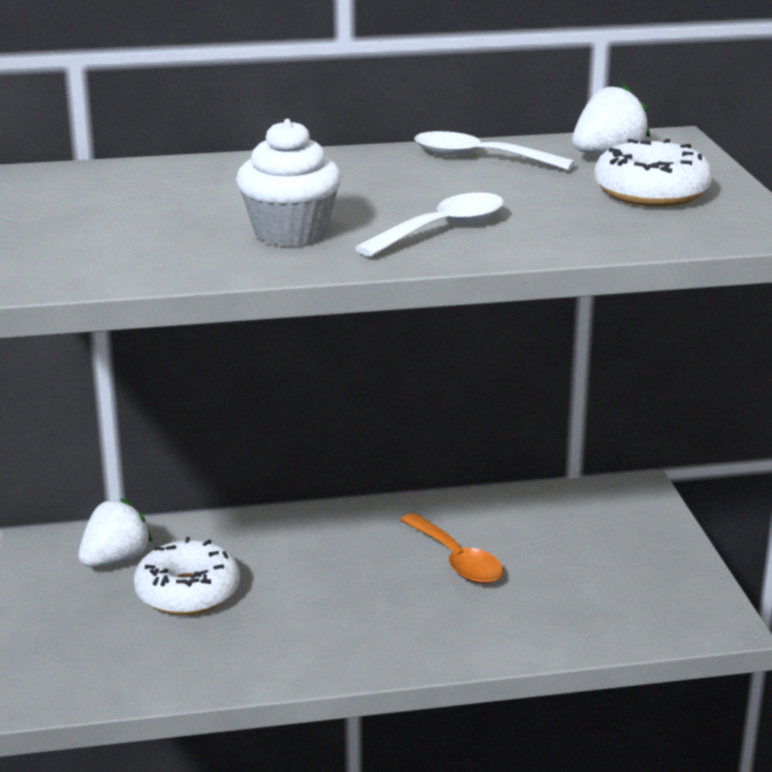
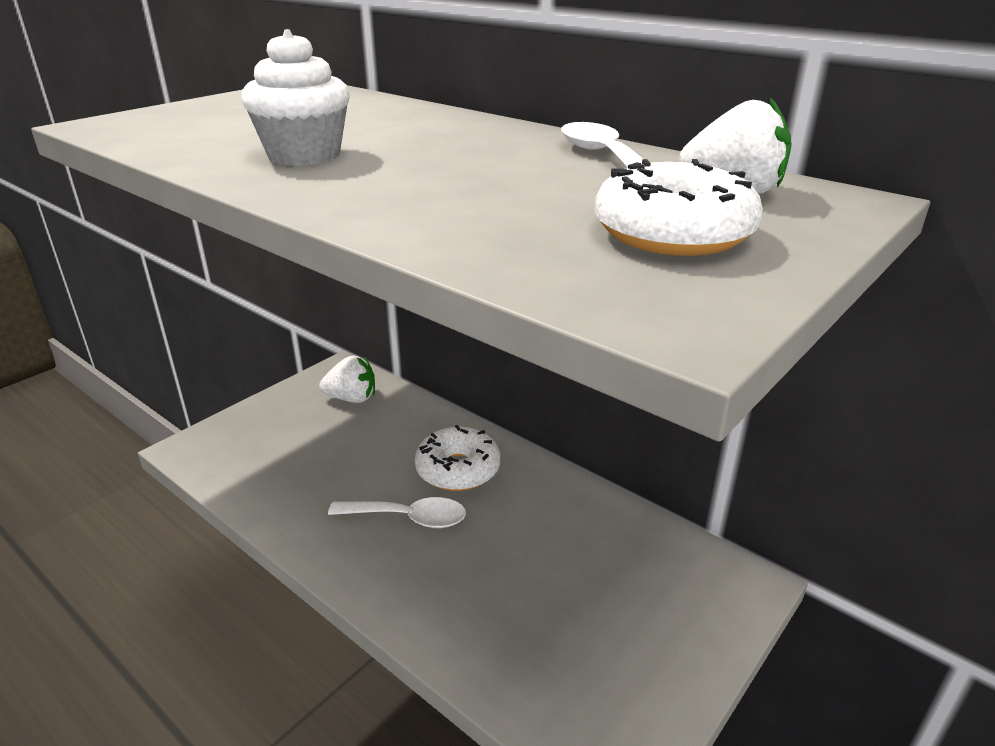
camera: 50 degrees right, 5 degrees up
(188, 592) = (345, 441): white donut -> white donut (458, 469)
(441, 229) = (394, 190): white spoon -> white spoon (407, 518)
(456, 560) = (515, 534): orange spoon -> none

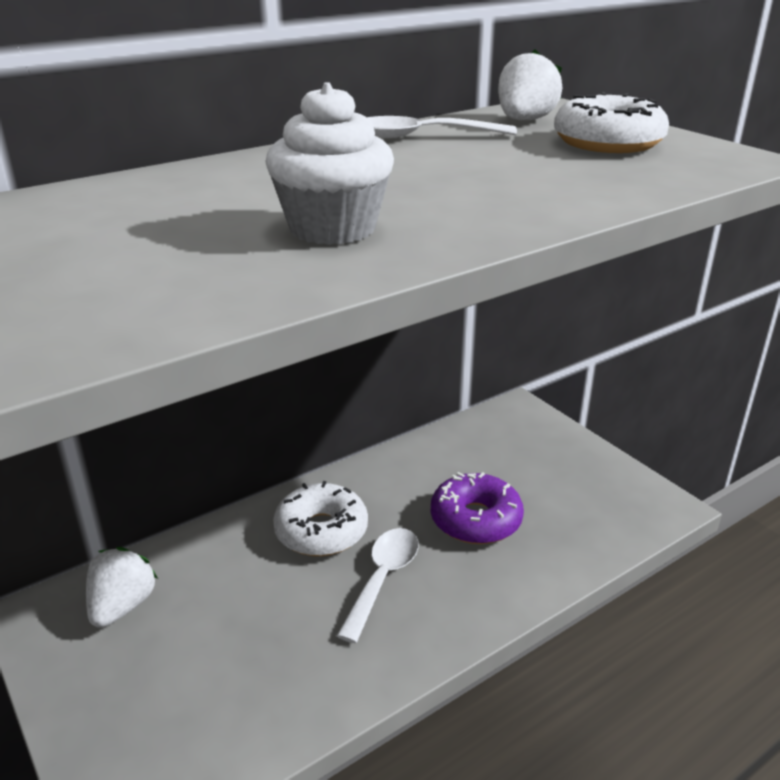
camera: 75 degrees left, 0 degrees up
(511, 570) = (475, 520): none -> purple donut

